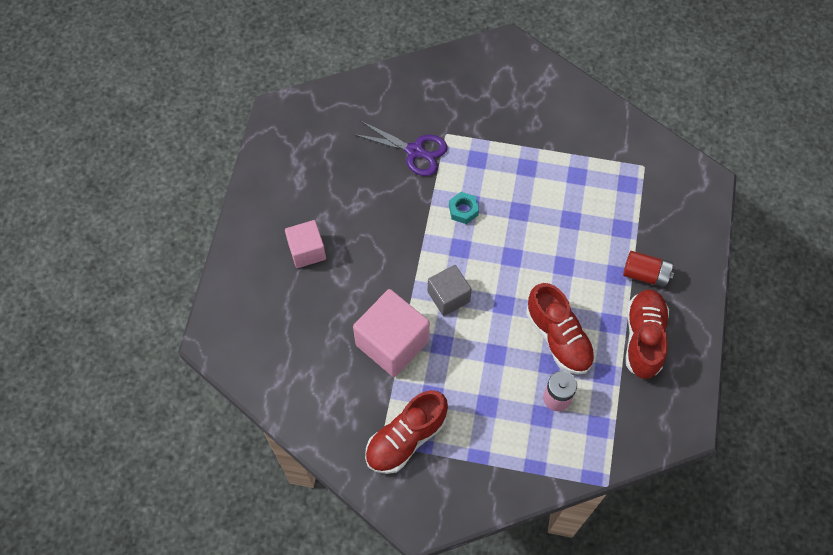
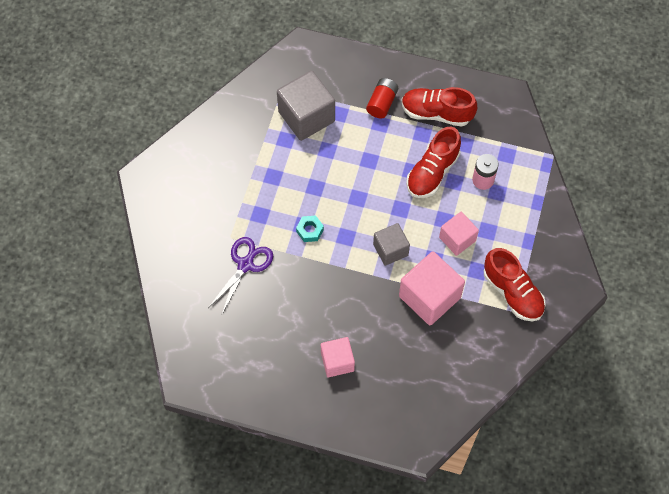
camera: 85 degrees left, 0 degrees up
(471, 370) = (457, 239): none -> pink cube
(558, 337) = (432, 172): red shoe -> red shoe turned 150 degrees clockwise
(611, 194) = (306, 116): none -> grey cube

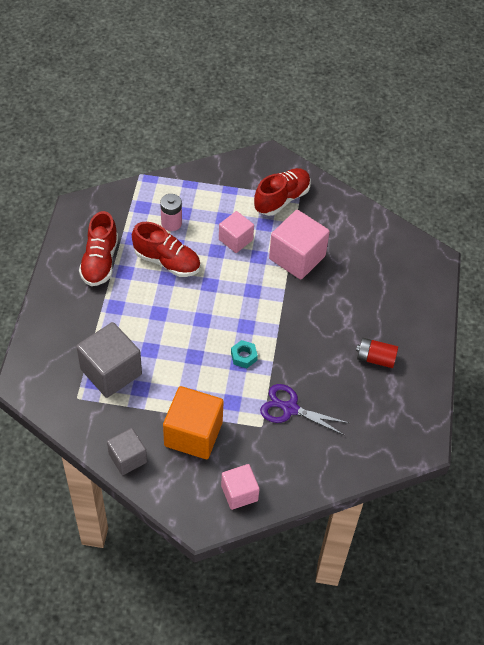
camera: 100 degrees left, 10 degrees down
(231, 179) = (193, 434): none -> orange cube
(337, 361) = (374, 322): pink cube -> pink cube (239, 493)
(382, 103) = (91, 307): red battery -> red battery (375, 358)
(390, 250) = (254, 289): grey cube -> grey cube (127, 458)

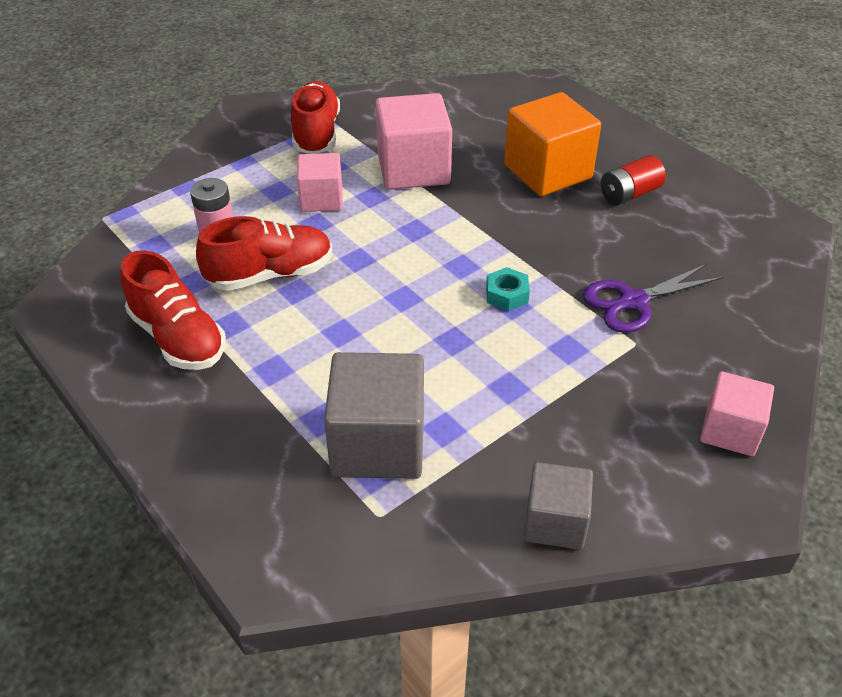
camera: 45 degrees left, 10 degrees down
(193, 434) = (583, 419): orange cube -> orange cube (547, 172)

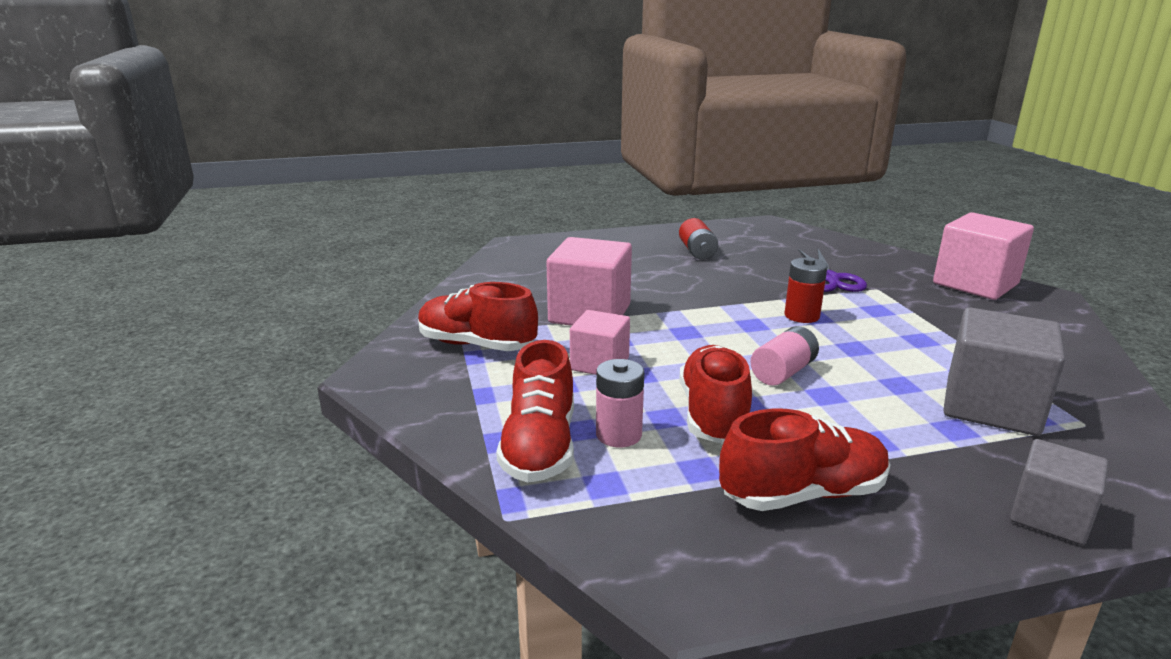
camera: 65 degrees left, 20 degrees down
(186, 206) = (540, 447): none -> red shoe
(369, 300) = (783, 372): none -> pink battery
(507, 295) = (801, 316): turquoise nut -> red battery
(547, 172) = (644, 268): orange cube -> none
(555, 522) = (1077, 355): grey cube -> grey cube (1049, 516)
(730, 430) = (975, 284): pink cube -> pink cube, size x1.64

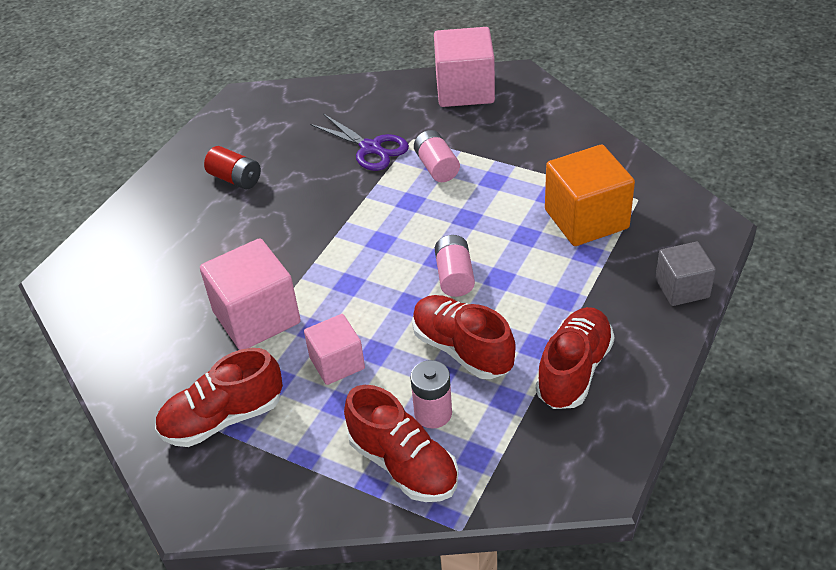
camera: 45 degrees left, 20 degrees up
(801, 316) = (401, 207): red battery -> none
(873, 310) = (436, 167): none -> pink battery
(991, 406) = (586, 219): grey cube -> orange cube

